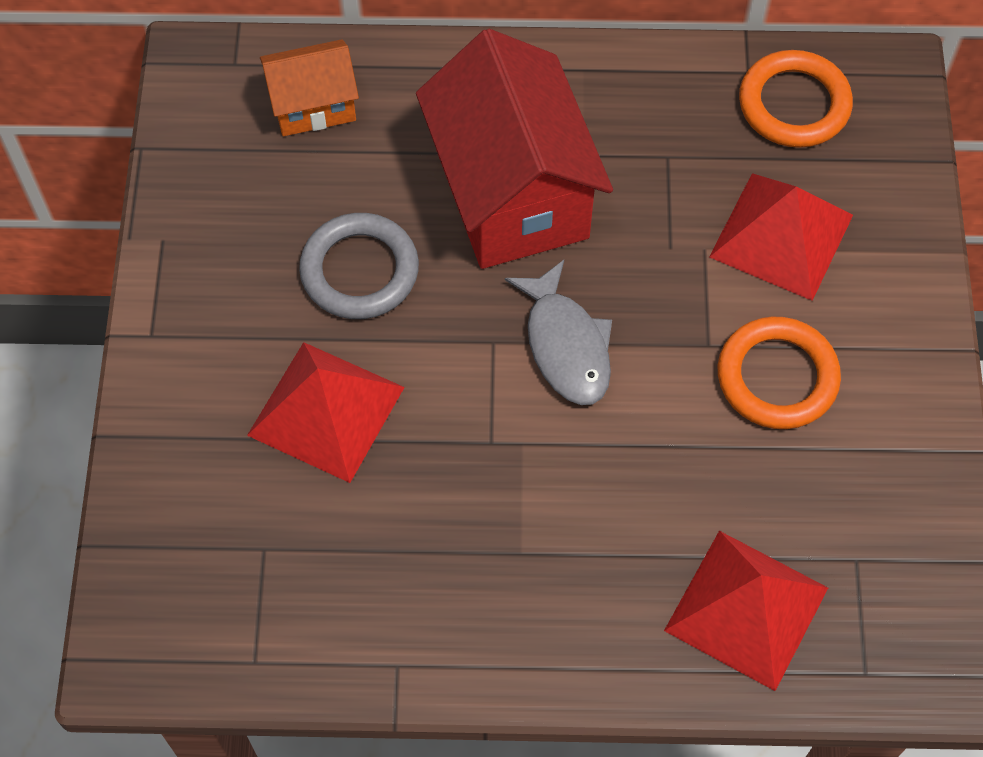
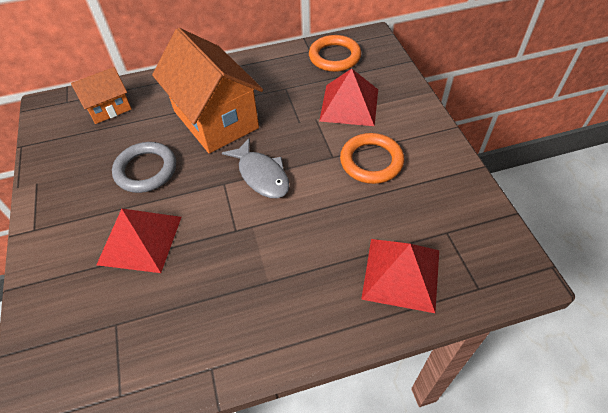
camera: 15 degrees left, 10 degrees down
(512, 193) = (216, 119): red house -> orange house

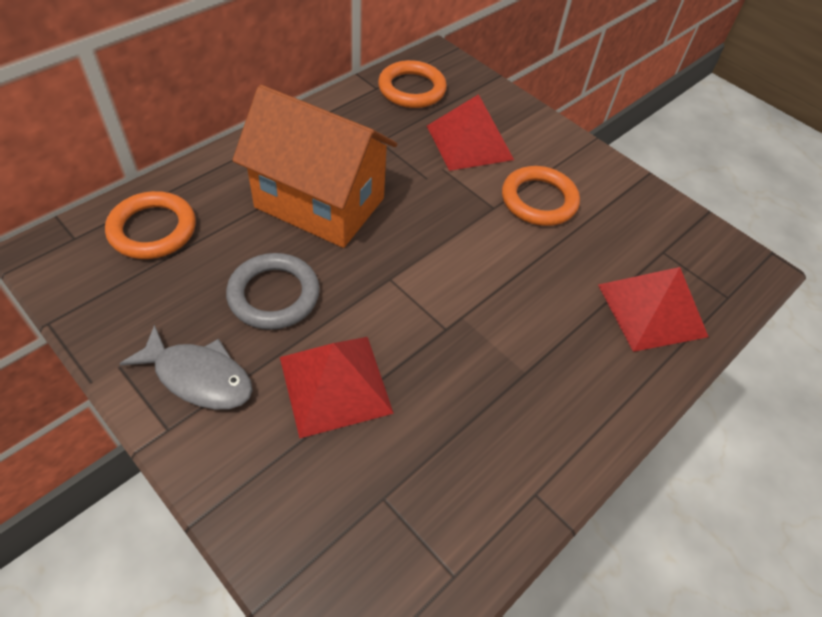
camera: 35 degrees left, 0 degrees up
(109, 108) = (153, 229): orange house -> orange ring
(262, 175) = (429, 254): grey fish -> grey fish (199, 377)

